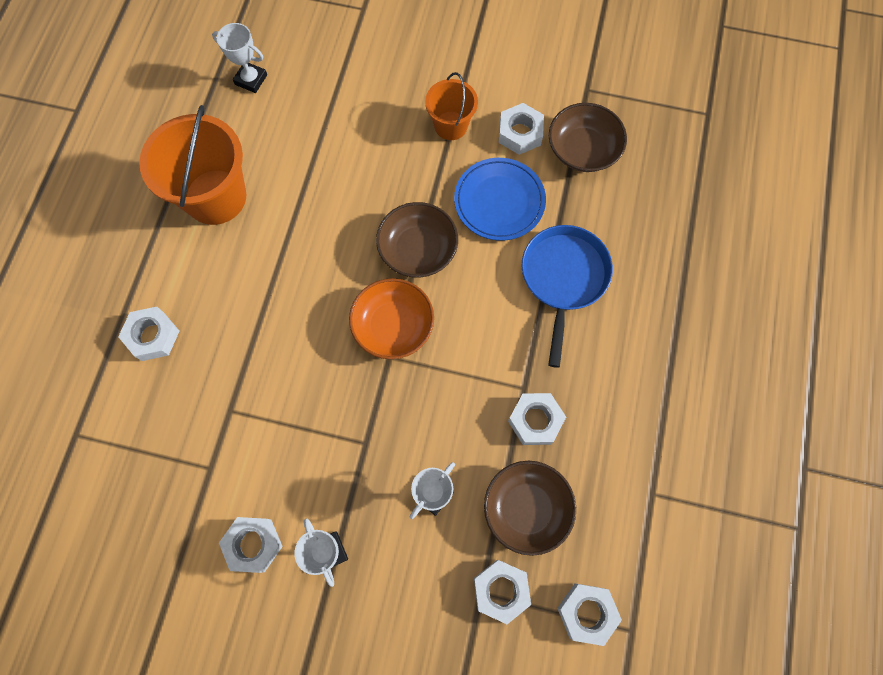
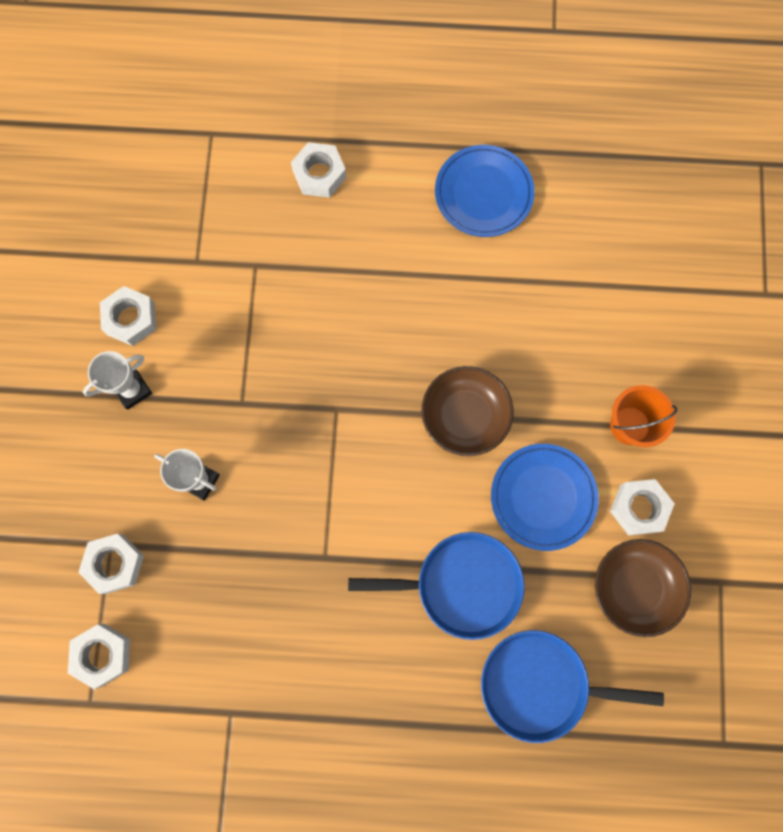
camera: 80 degrees right, 5 degrees up
(216, 197) = (483, 193): orange bucket -> blue plate
(251, 79) = (636, 193): white trophy -> none
(393, 326) = (371, 407): orange bowl -> none
(526, 508) = (198, 578): brown bowl -> none
(535, 420) = (291, 575): white nut -> none
(652, 232) = (541, 685): none -> blue pan

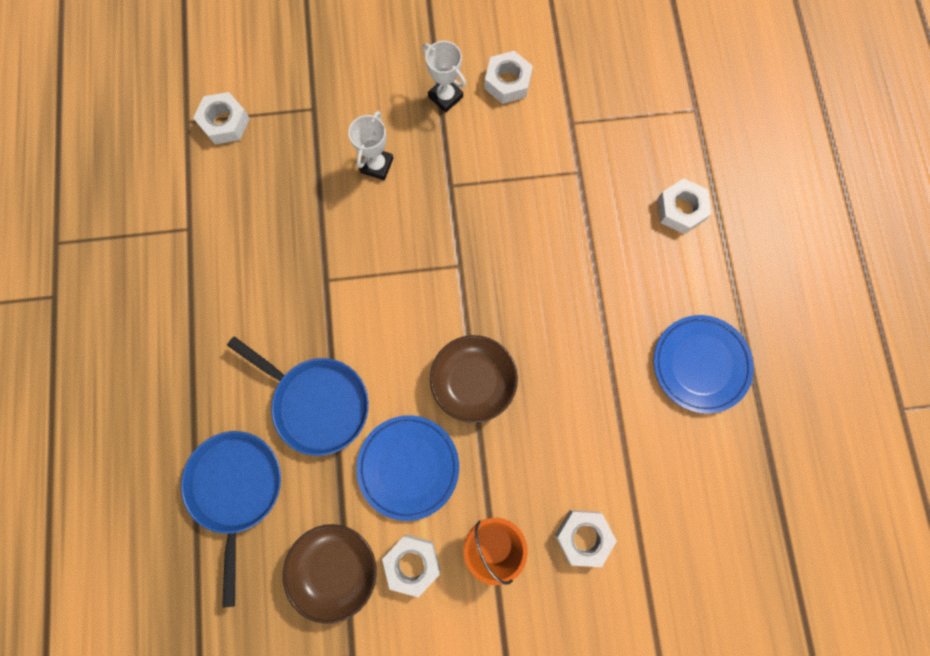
camera: 80 degrees right, 0 degrees up
(114, 564) = (298, 115): white nut -> white nut (583, 536)
(461, 585) = (317, 402): blue pan -> blue pan turned 45 degrees counterclockwise

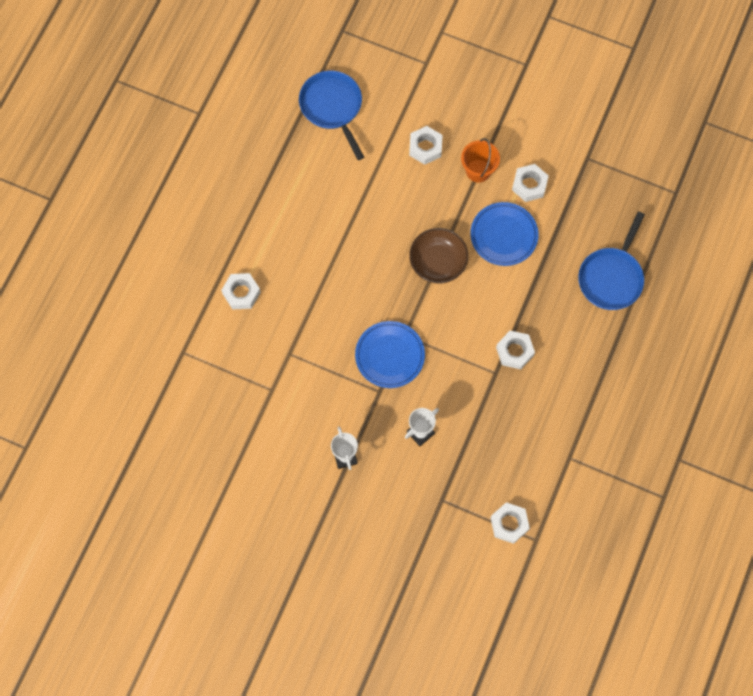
camera: 150 degrees left, 5 degrees down
(317, 402) = (539, 300): blue pan -> blue pan (332, 107)
(335, 568) = (574, 205): brown bowl -> none
(507, 82) = (296, 444): white nut -> white nut (514, 351)
(700, 364) = (296, 198): blue plate -> blue plate (390, 355)

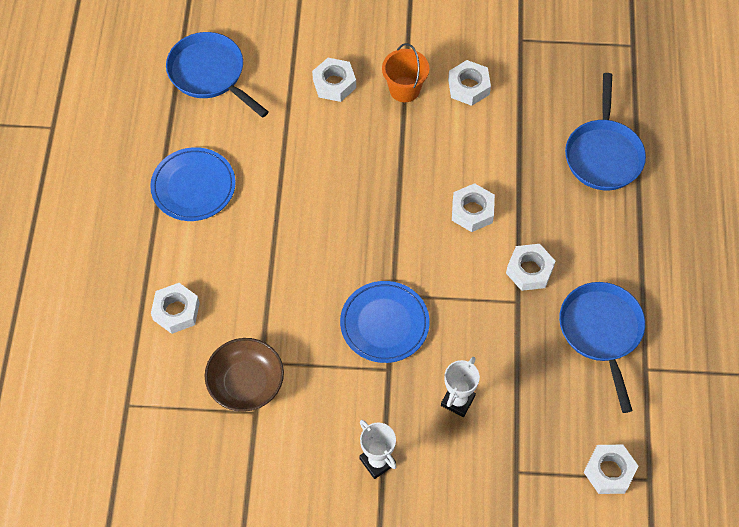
camera: 20 degrees left, 10 degrees down
(438, 261) = (398, 200): brown bowl -> brown bowl (246, 383)
(490, 289) = (472, 211): none -> white nut
(504, 235) = (462, 148): blue plate -> blue plate (193, 187)
(548, 418) = (601, 332): none -> blue pan

